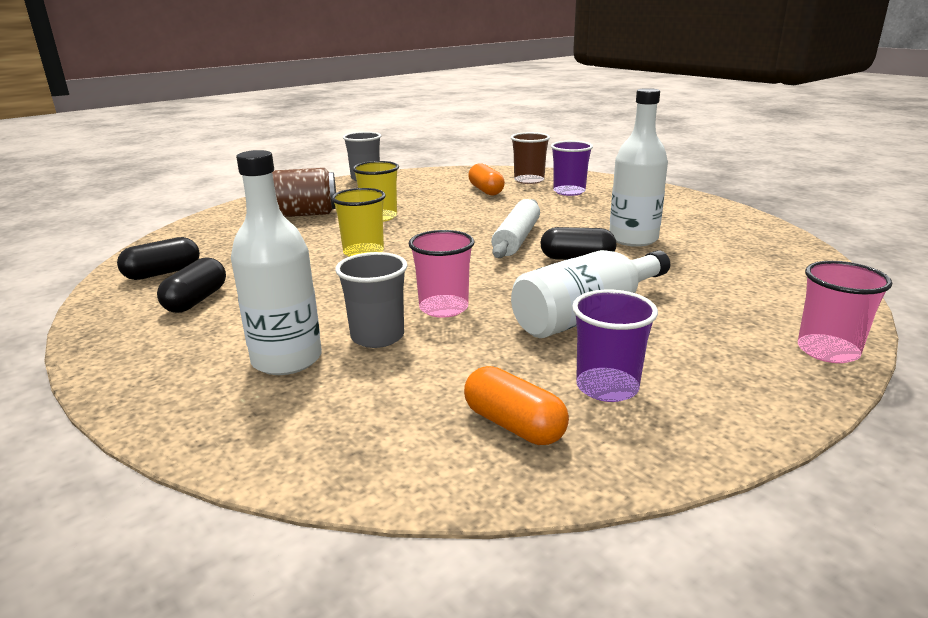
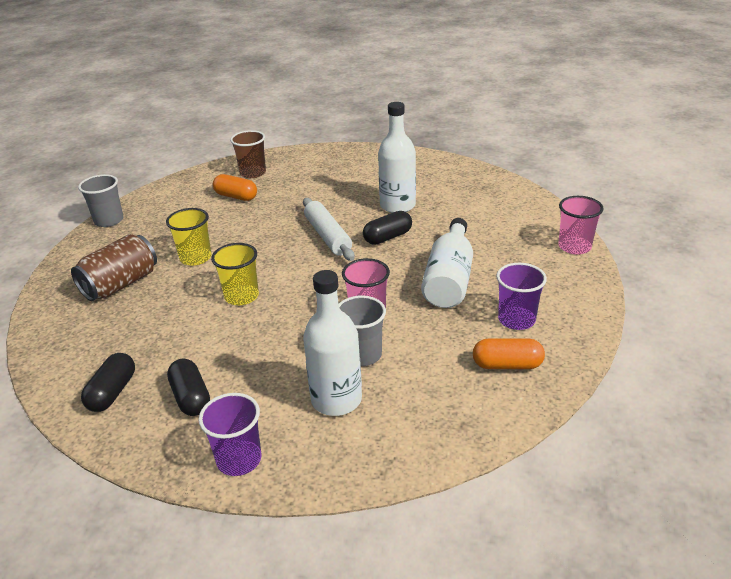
camera: 40 degrees left, 10 degrees up
(569, 191) = (299, 175): purple cup -> purple cup (239, 460)

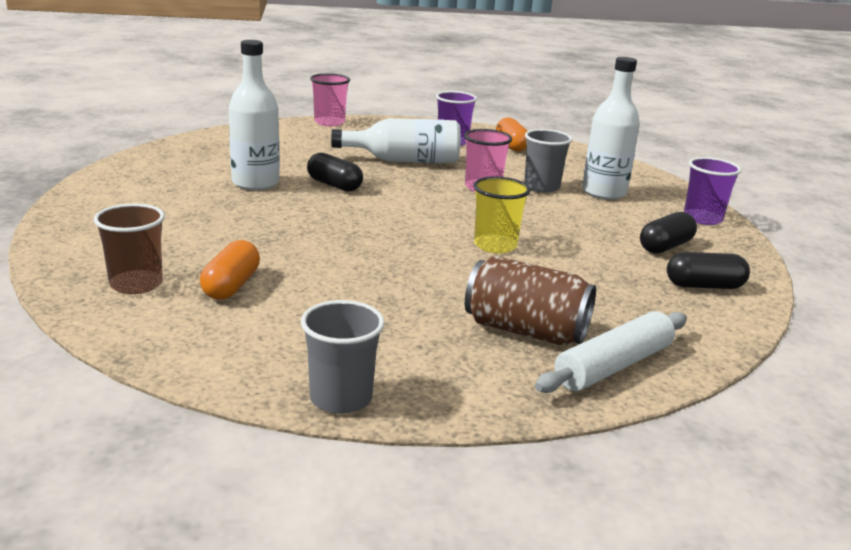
camera: 110 degrees left, 10 degrees down
(196, 258) = (429, 287): yellow cup -> none
(327, 236) = (341, 213): white rolling pin -> white rolling pin (614, 366)

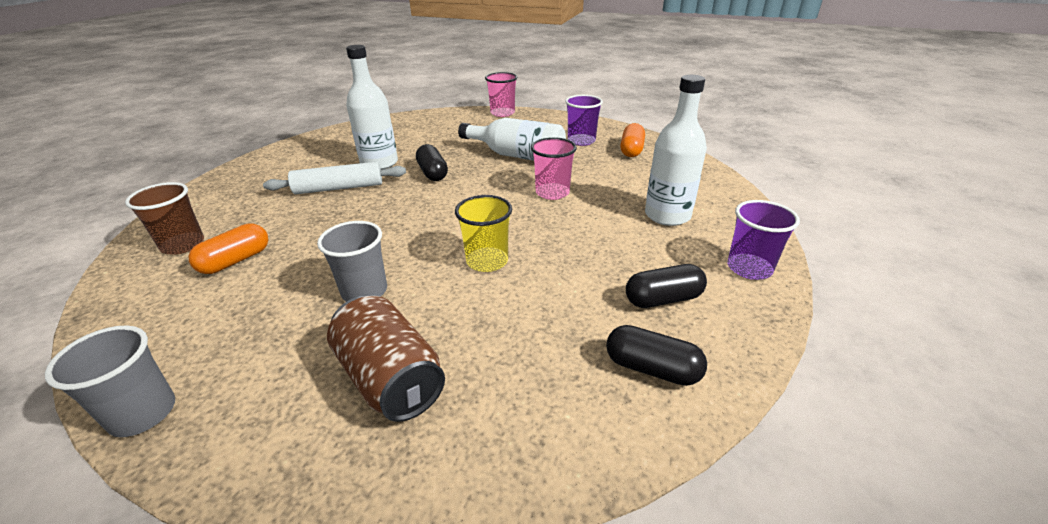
camera: 30 degrees right, 10 degrees up
(541, 187) = (609, 199): grey cup -> grey cup (364, 291)
(614, 366) = (417, 462): white rolling pin -> white rolling pin (339, 188)

